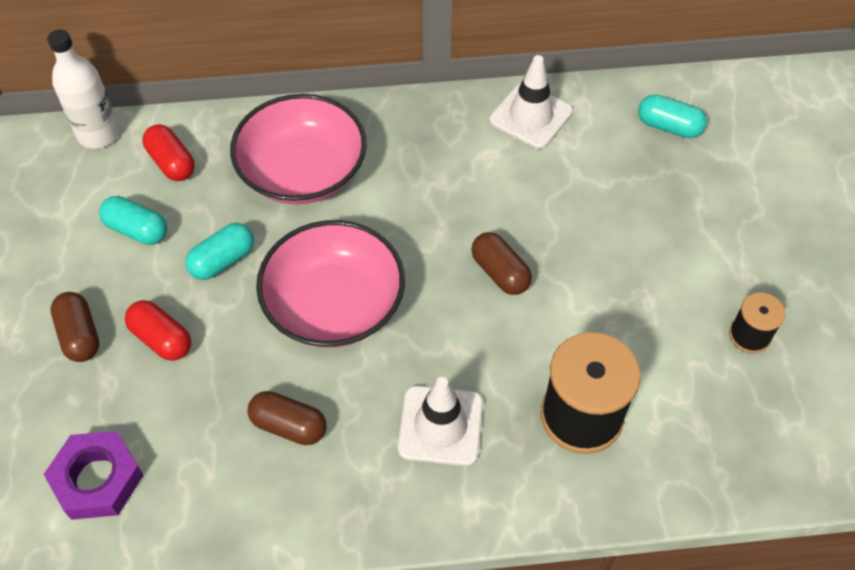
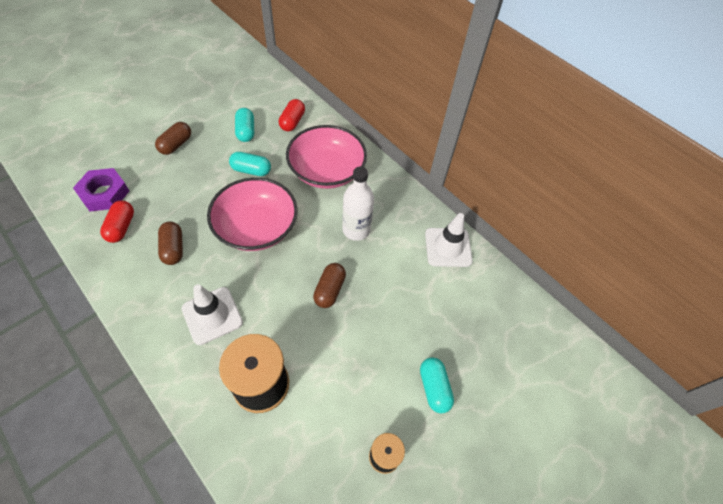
camera: 50 degrees right, 0 degrees up
(98, 134) = (288, 90): white bottle -> white bottle (356, 230)
(161, 339) = (192, 173): red capsule -> red capsule (121, 227)
(668, 127) = (505, 322): turquoise capsule -> turquoise capsule (434, 388)

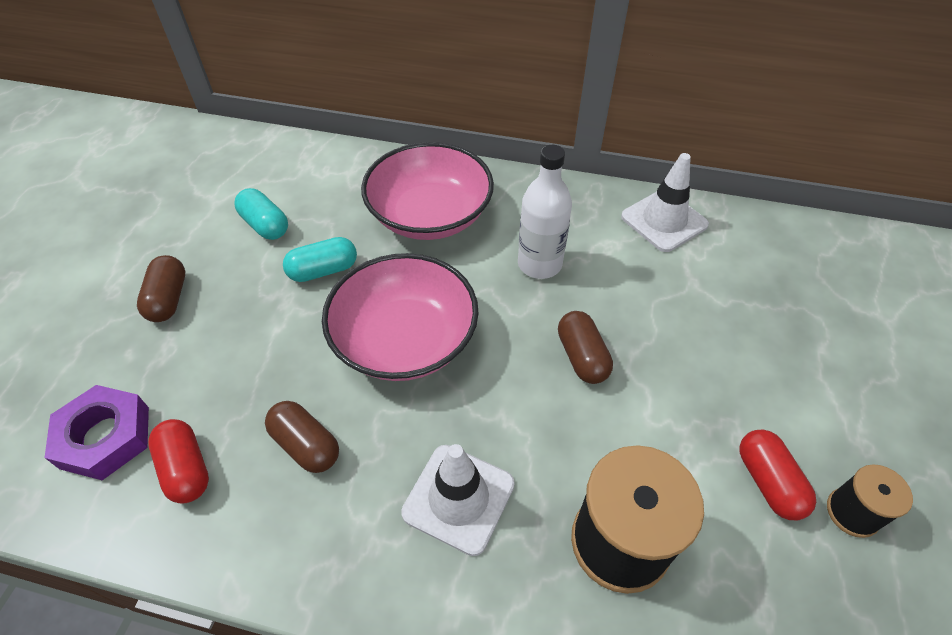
camera: 30 degrees left, 5 degrees down
(292, 122) = (322, 180): red capsule -> red capsule (768, 482)
(434, 388) = (816, 389): turquoise capsule -> none

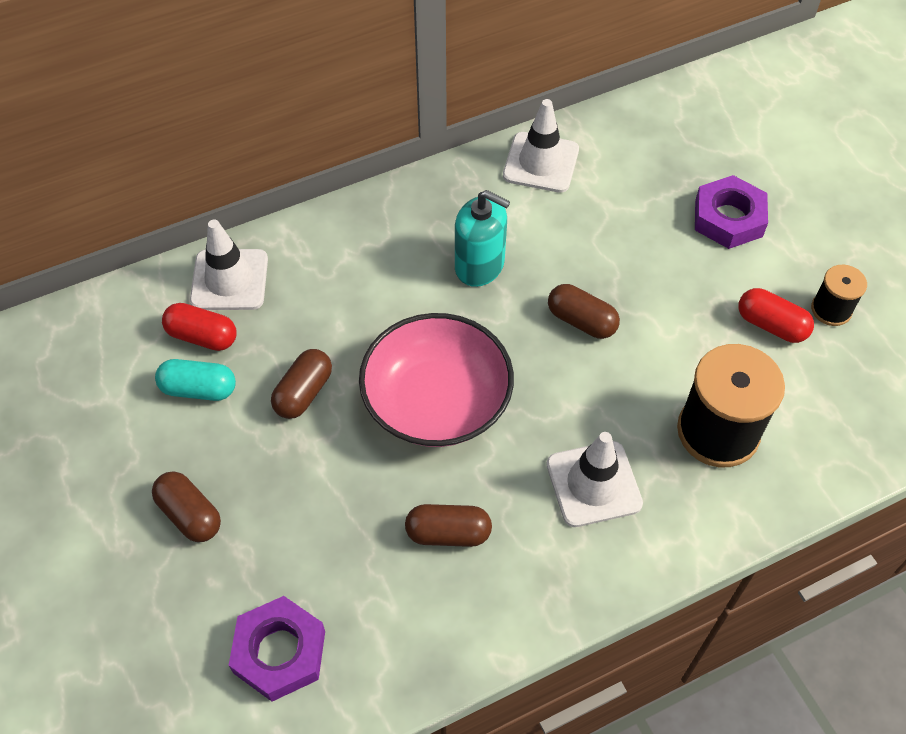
camera: 40 degrees left, 5 degrees up
(186, 469) = (375, 620): red capsule -> red capsule (202, 336)
(323, 270) = (303, 393): turquoise capsule -> brown capsule
(359, 172) = (229, 280): none -> white traffic cone
(430, 215) = (343, 280): pink bowl -> none
(539, 264) = (479, 265): white bottle -> turquoise soap dispenser
(805, 359) = (728, 218): none -> purple nut

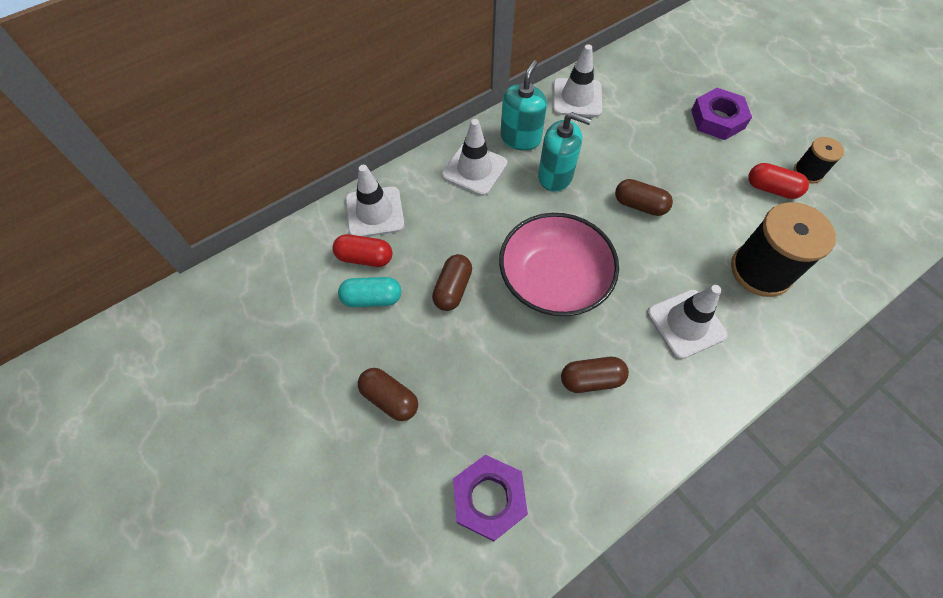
camera: 10 degrees left, 5 degrees up
(374, 241) = (474, 169): none -> white traffic cone
(447, 208) = (520, 138): none -> turquoise soap dispenser

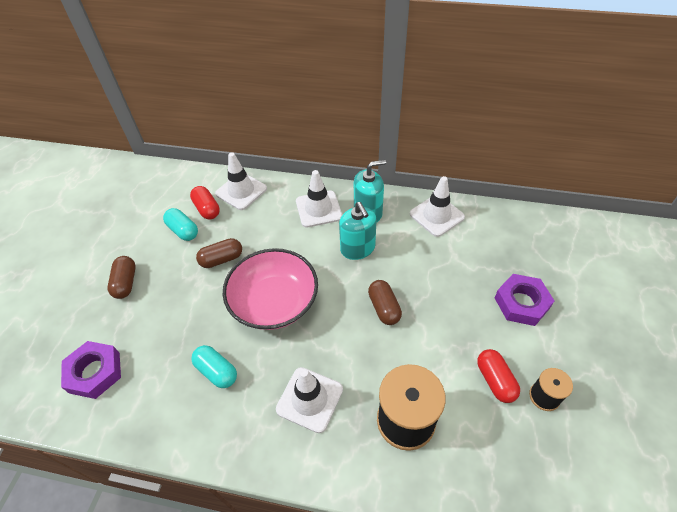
camera: 50 degrees right, 10 degrees down
(591, 379) = (217, 371): brown capsule -> turquoise capsule

